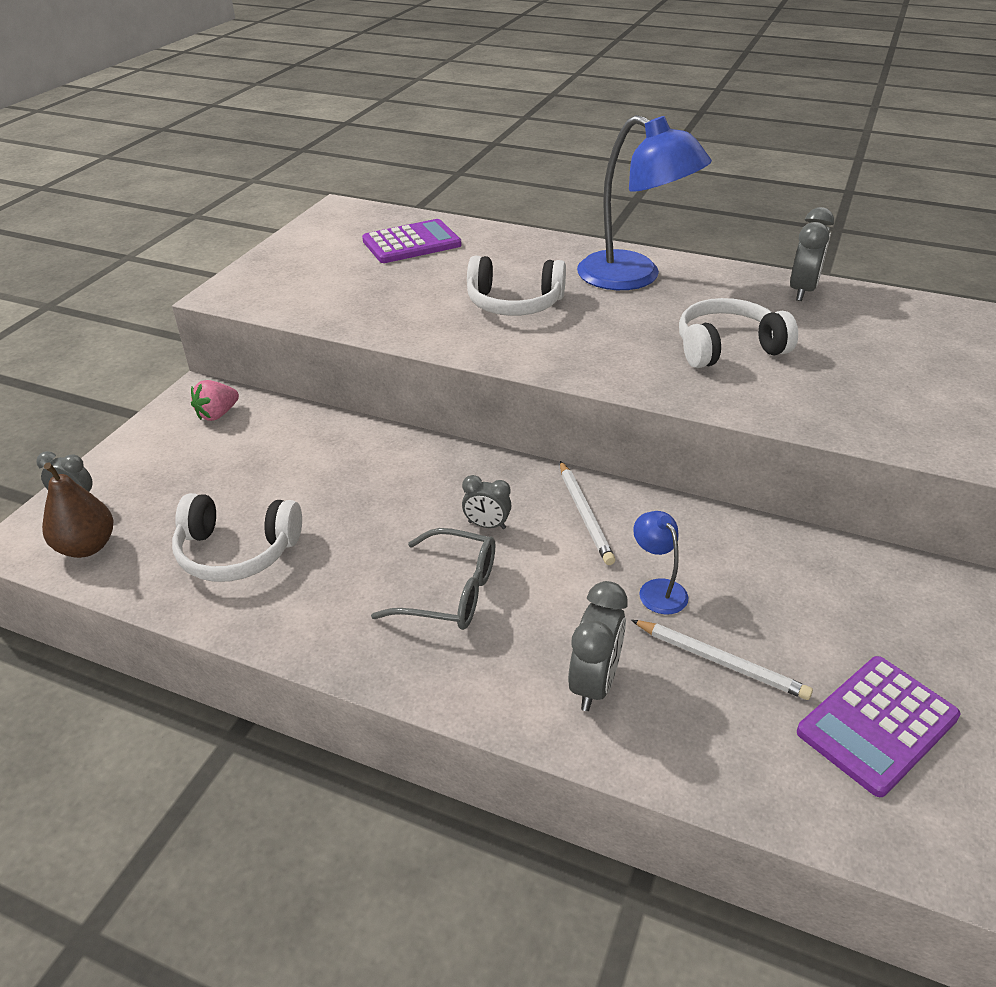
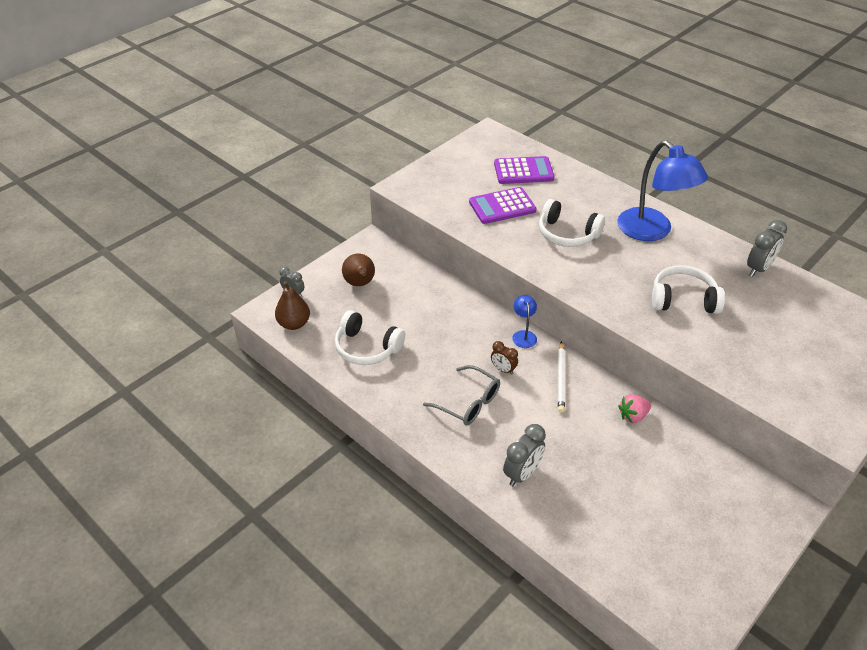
camera: 20 degrees right, 5 degrees up
(194, 457) = (360, 284): none -> brown pear
(217, 414) = (379, 258): pink strawberry -> pink strawberry (633, 416)
(487, 525) = (503, 369): grey clock -> brown clock
(657, 589) = (580, 434): blue lamp -> blue lamp (523, 335)
(720, 661) = (594, 483): white pencil -> none
(877, 725) = (660, 541): purple calculator -> purple calculator (502, 206)

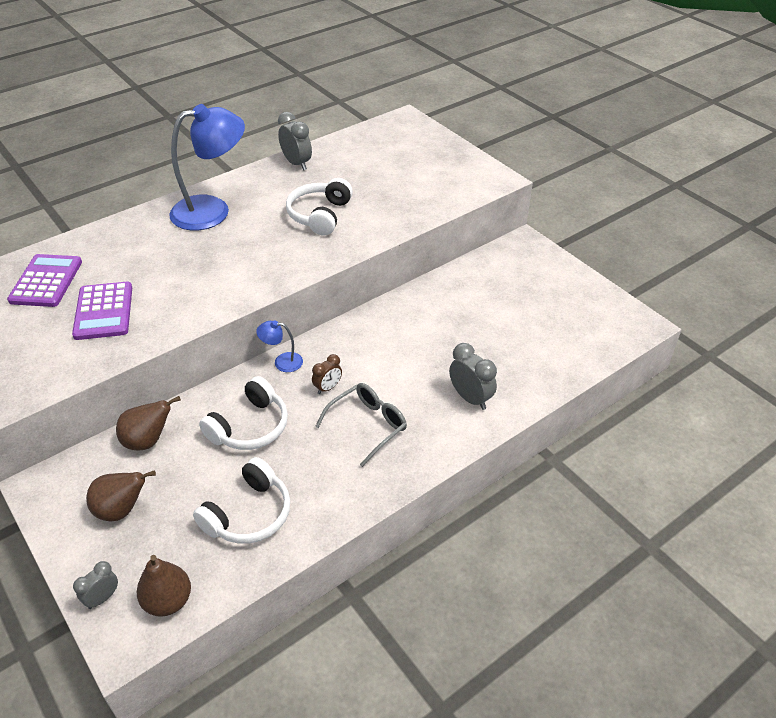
camera: 80 degrees left, 0 degrees up
(421, 280) = (148, 441): none -> brown pear
(561, 378) = (354, 345): white pencil -> none
(567, 234) = (184, 269): white headphones -> white headphones (250, 427)
(633, 416) = (414, 306): pink strawberry -> none

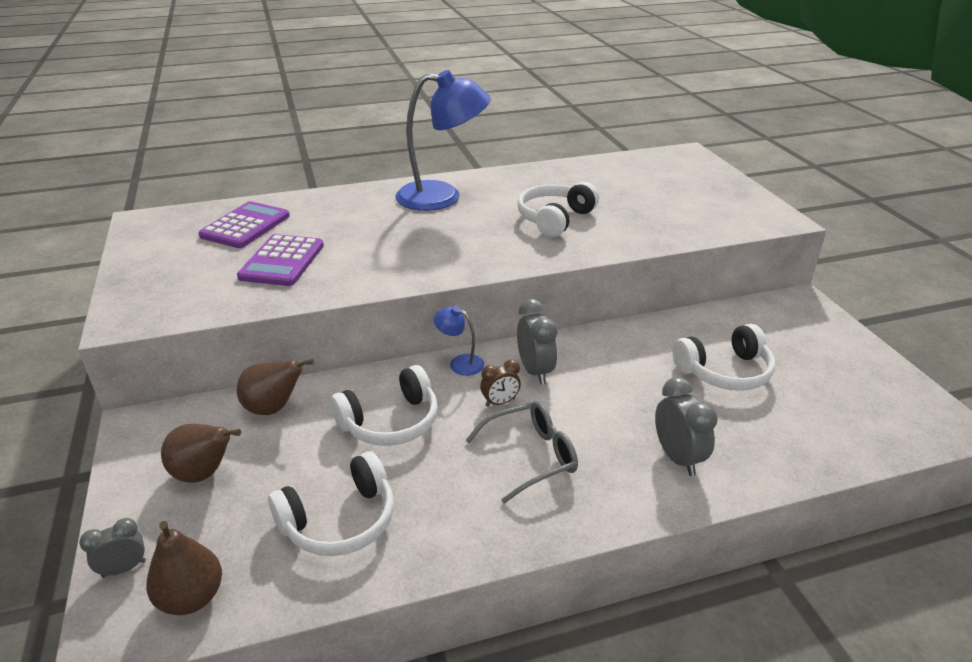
camera: 20 degrees right, 10 degrees down
(296, 164) = (550, 172): grey clock -> grey clock (535, 371)
(484, 319) = (725, 371): none -> white headphones

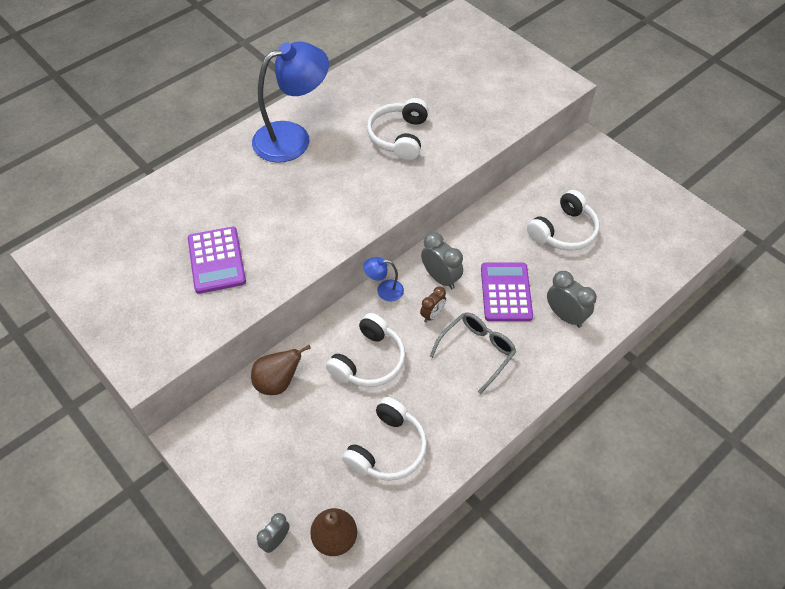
camera: 25 degrees left, 20 degrees up
(204, 473) = (271, 454): brown pear -> none
(245, 226) = (151, 230): purple calculator -> purple calculator (506, 292)

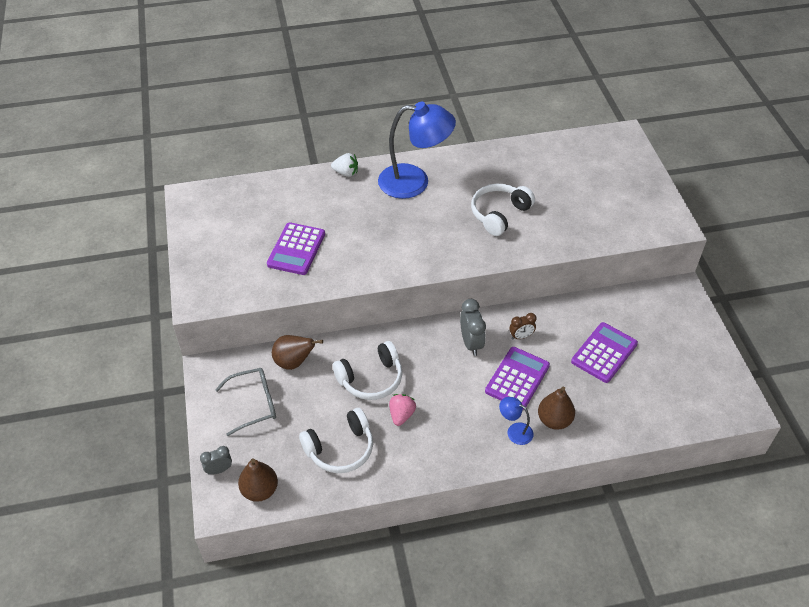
camera: 30 degrees right, 5 degrees down
(214, 157) = (346, 173): none -> white strawberry
(384, 290) = (419, 332): blue lamp -> blue lamp (514, 431)
(424, 382) = (401, 415): none -> pink strawberry
(432, 315) = (444, 368): brown clock -> brown clock (521, 336)
(477, 351) = (460, 412): grey glasses -> grey glasses (254, 404)
(564, 231) = (604, 353): white headphones -> purple calculator
(565, 316) = (554, 420): grey clock -> brown pear

